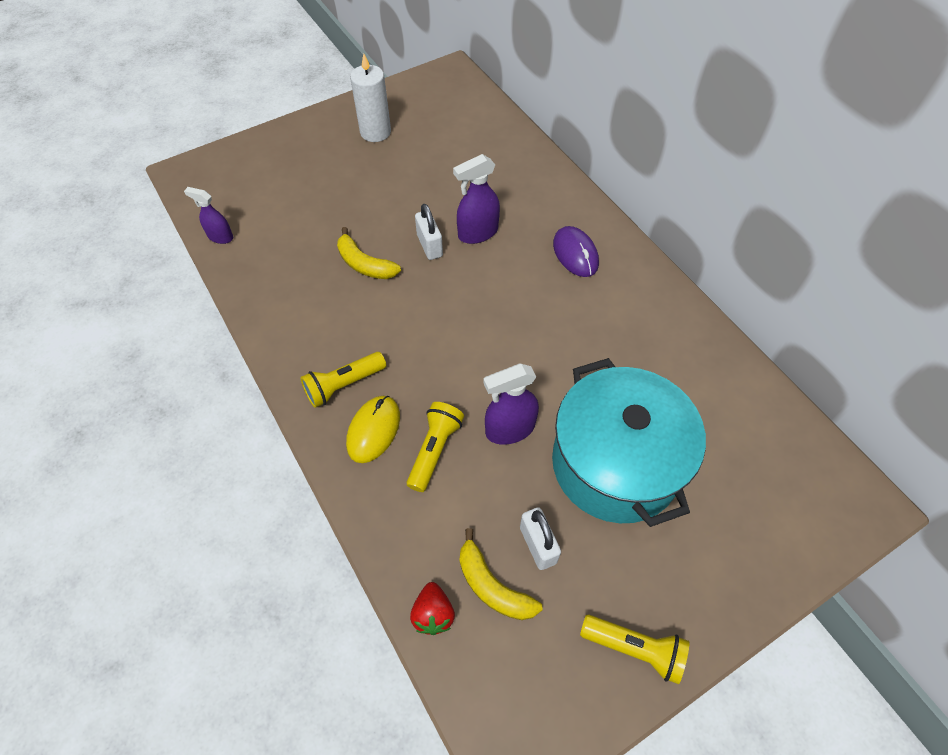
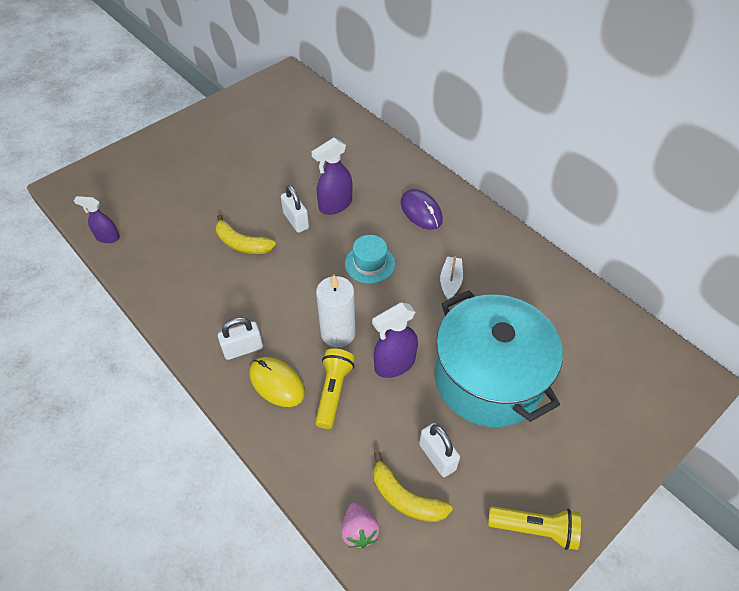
camera: 10 degrees left, 5 degrees down
(344, 385) = (243, 349): yellow flashlight -> white padlock
(373, 430) = (277, 383): yellow mouse -> yellow mouse turned 60 degrees counterclockwise
(375, 132) = (230, 132): white candle -> white candle (338, 333)
(433, 614) = (359, 531): red strawberry -> pink strawberry
(504, 307) = (369, 263): none -> turquoise hat
(593, 342) = (450, 282): none -> white boat

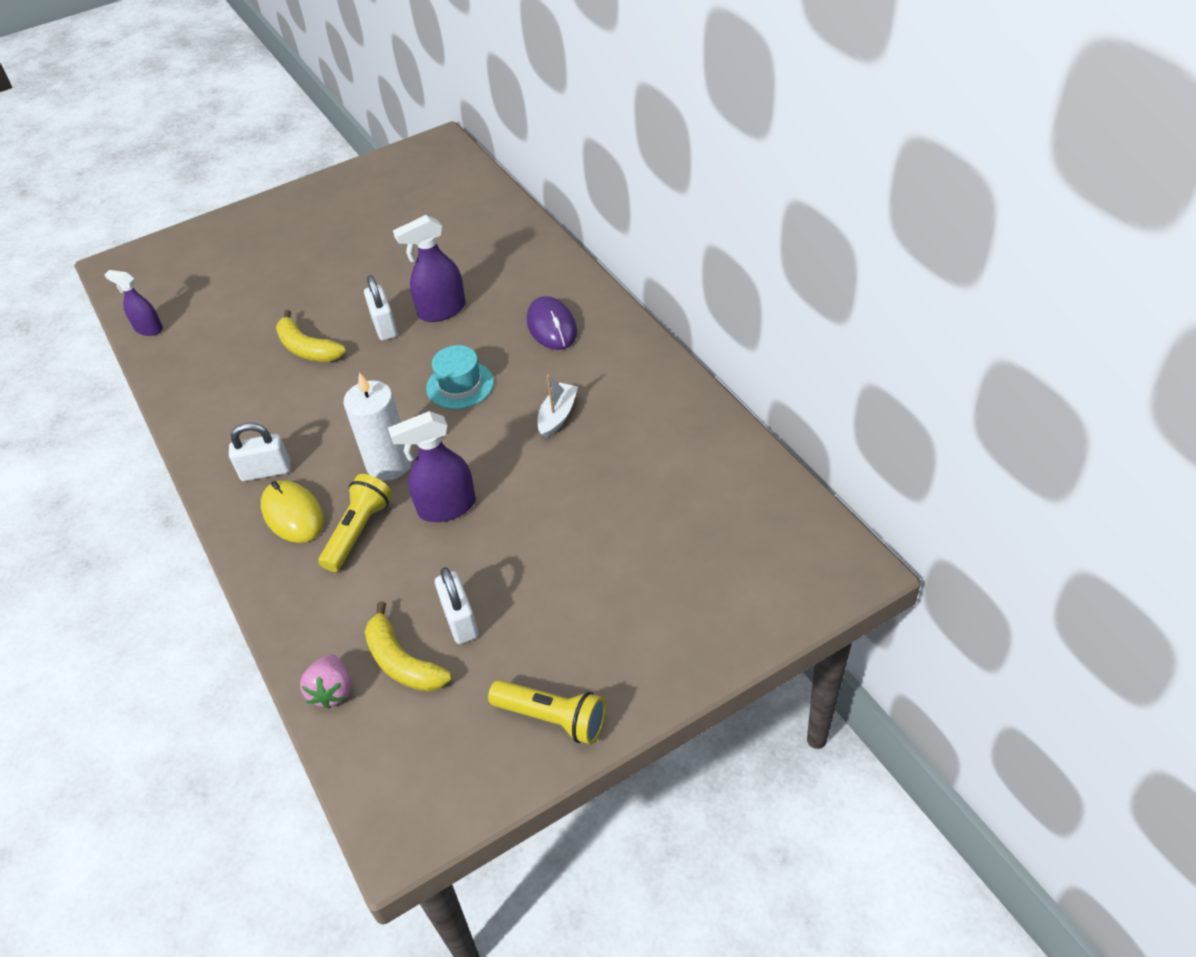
camera: 15 degrees right, 5 degrees down
(488, 379) = (562, 537): turquoise pot -> none

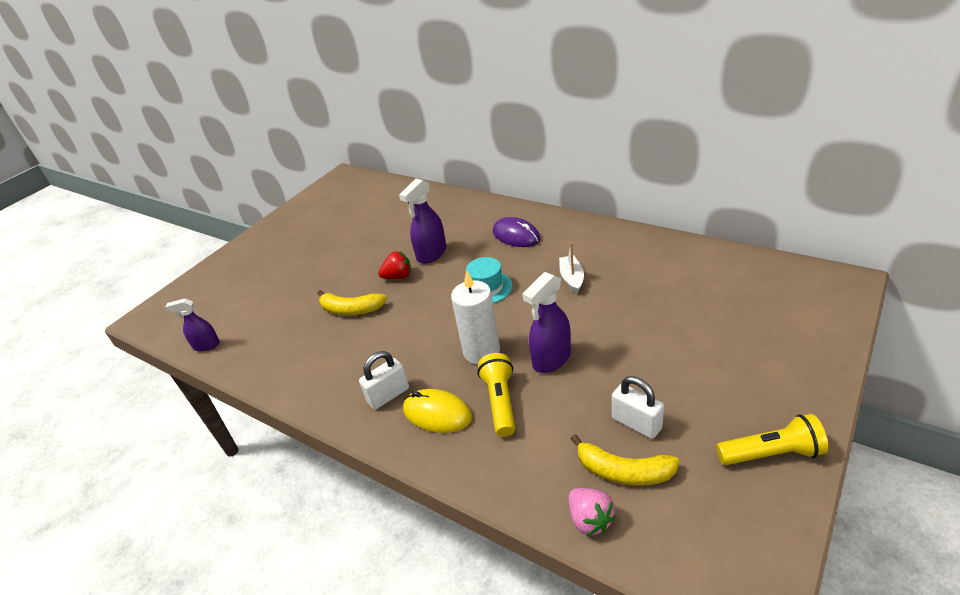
camera: 25 degrees left, 10 degrees down
(384, 326) = (398, 277): white padlock -> red strawberry

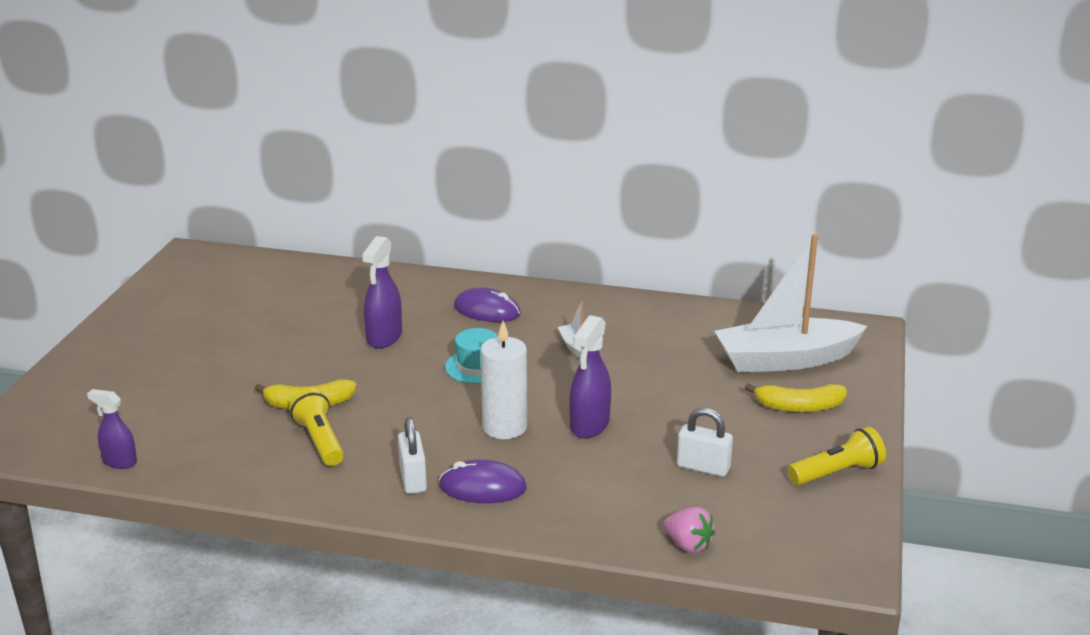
camera: 25 degrees left, 10 degrees down
(206, 346) = (119, 462): purple spray bottle -> purple spray bottle turned 45 degrees clockwise
(388, 395) = (413, 479): white padlock -> white padlock turned 45 degrees counterclockwise
(398, 277) = (352, 365): red strawberry -> none
(437, 413) = (482, 487): yellow mouse -> purple mouse
(500, 402) = (550, 468): yellow flashlight -> yellow flashlight (319, 441)
(623, 471) = (705, 505): yellow banana -> yellow banana (799, 407)
(754, 308) = (785, 360): none -> white boat

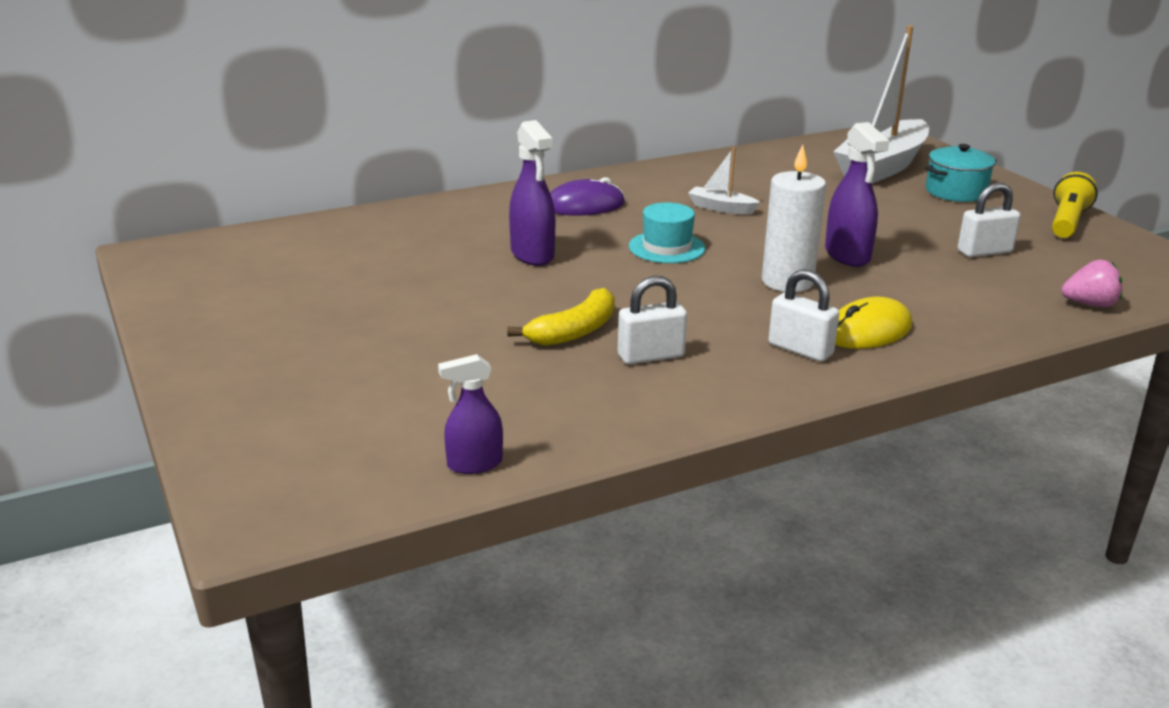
camera: 40 degrees left, 0 degrees up
(319, 441) = (650, 356): yellow flashlight -> white padlock
(482, 487) = (868, 331): purple mouse -> yellow mouse
(799, 407) = (956, 192): yellow banana -> turquoise pot

